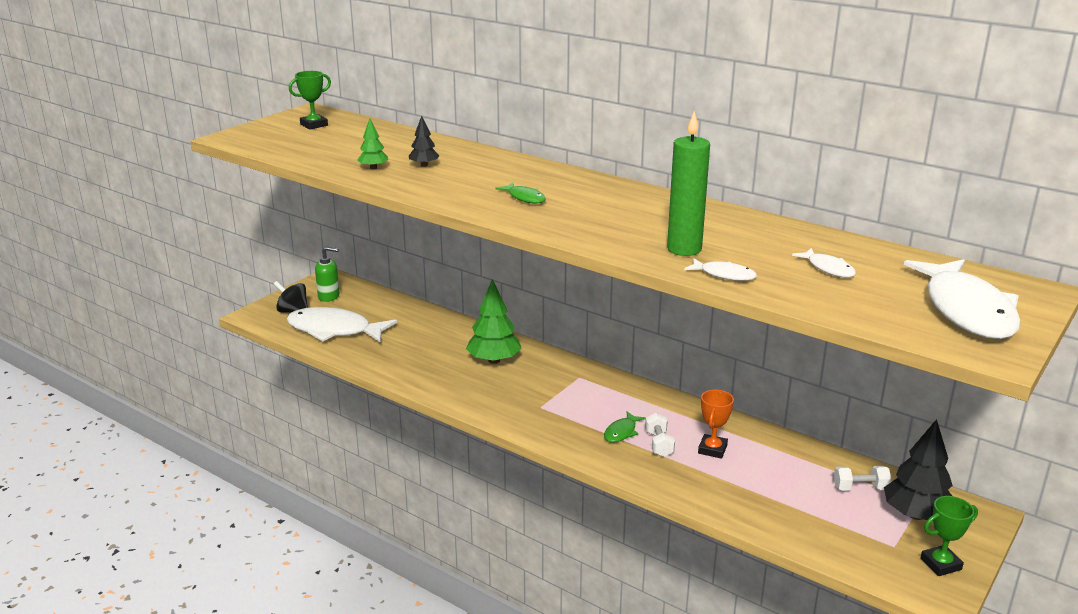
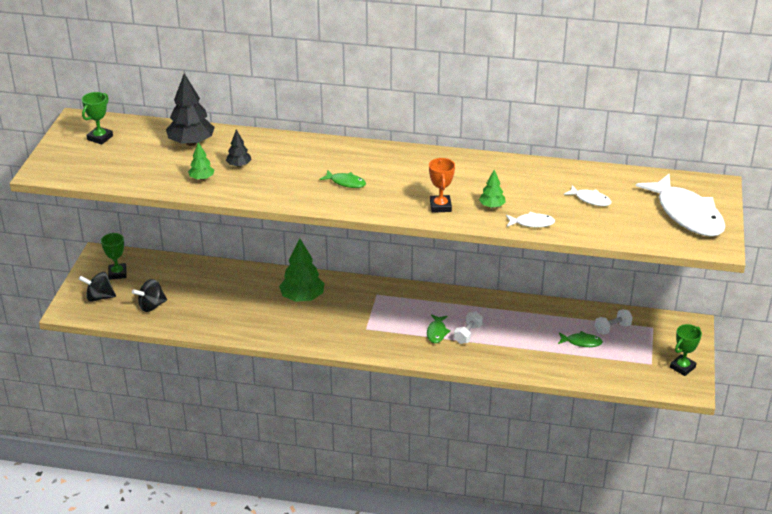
camera: 25 degrees left, 10 degrees up
(329, 296) = (117, 273): green soap dispenser -> green trophy
(334, 330) = (151, 306): white fish -> black spinning top
(659, 444) = (467, 334): white dumbbell -> white dumbbell turned 60 degrees clockwise
(684, 249) = (491, 206): green candle -> green tree
(712, 449) = (505, 327): orange trophy -> orange trophy (440, 206)
(806, 492) = (581, 342): none -> green fish
(916, 515) = (653, 337): black tree -> black tree (191, 143)

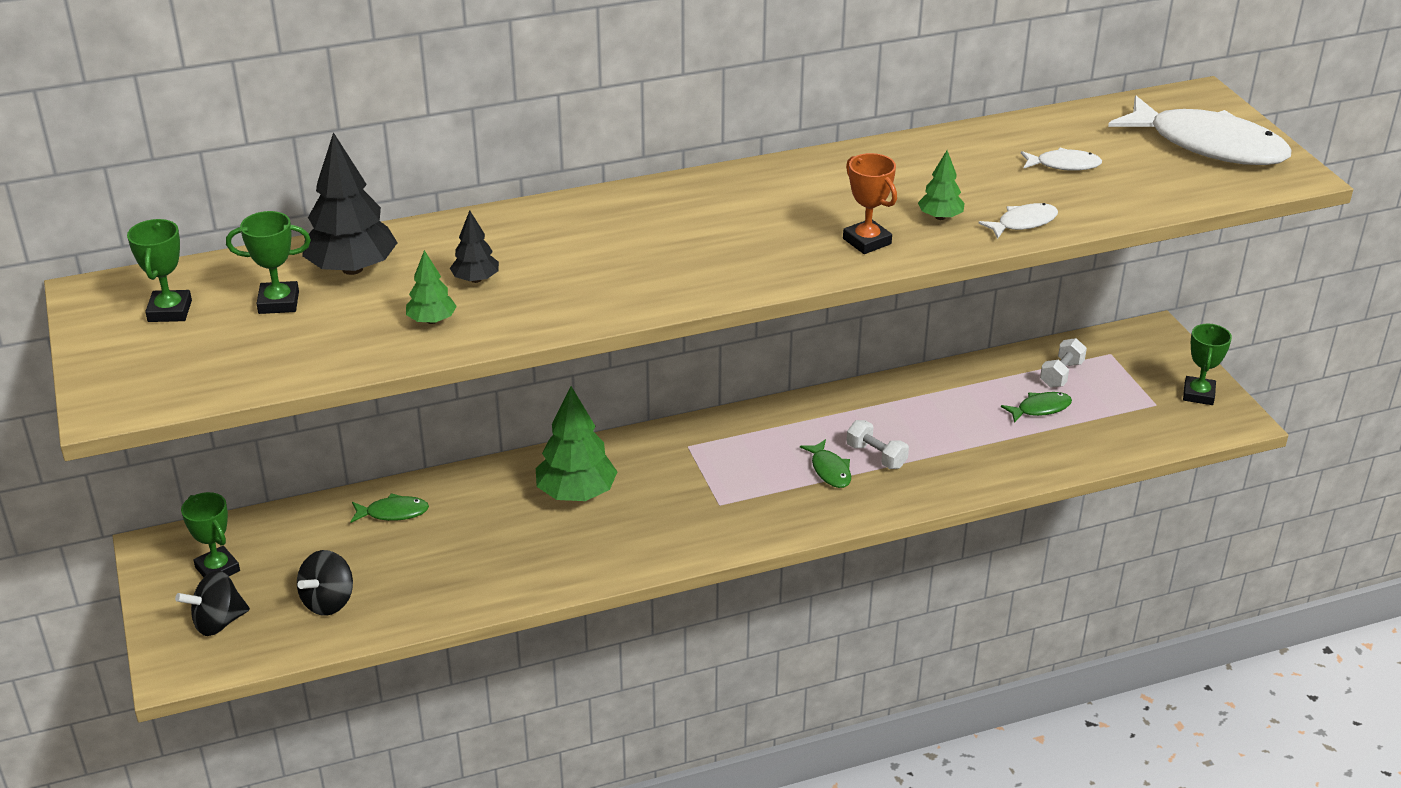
camera: 30 degrees left, 0 degrees up
(146, 148) = (278, 302): none -> green trophy
(346, 182) = (683, 252): green fish -> green fish (393, 513)
(467, 334) = (876, 456): white dumbbell -> white dumbbell turned 45 degrees counterclockwise

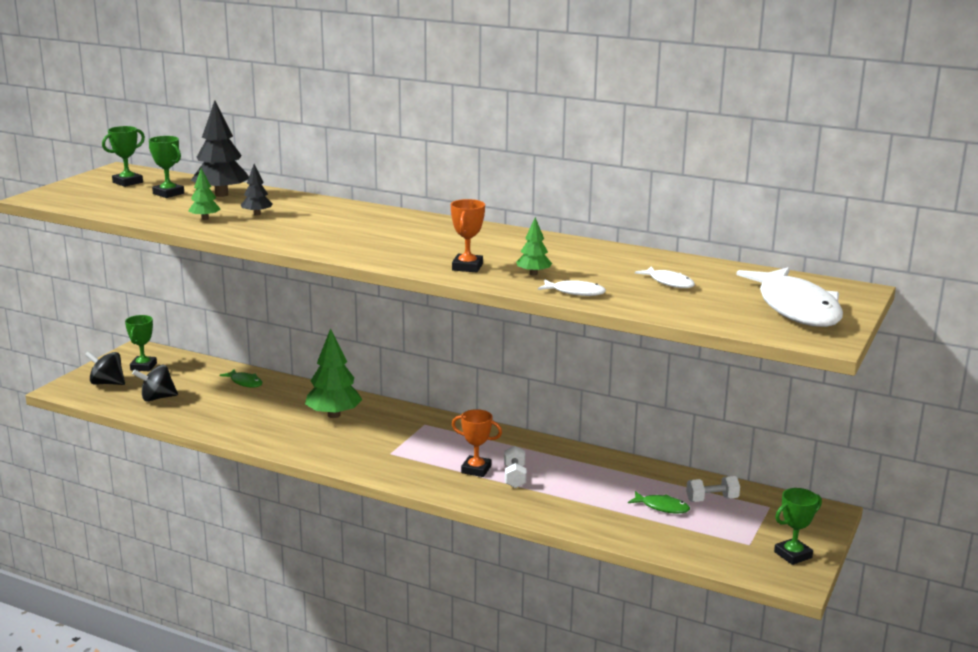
camera: 45 degrees right, 15 degrees down
(829, 470) = (476, 469): green fish -> orange trophy

